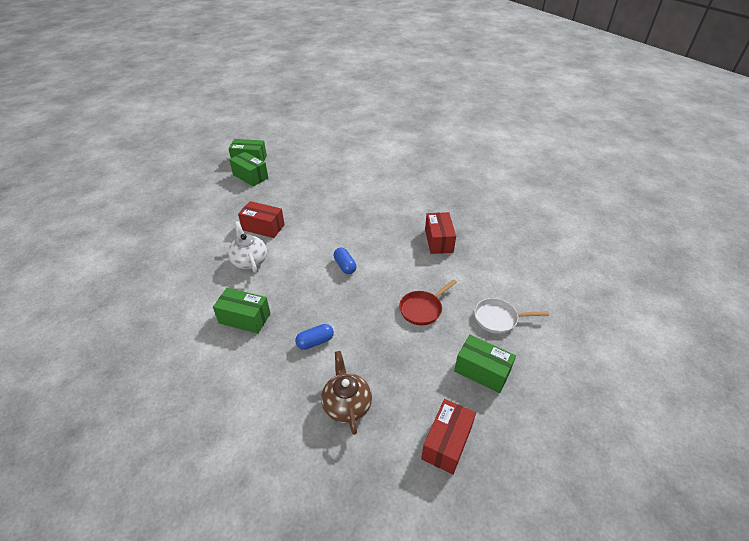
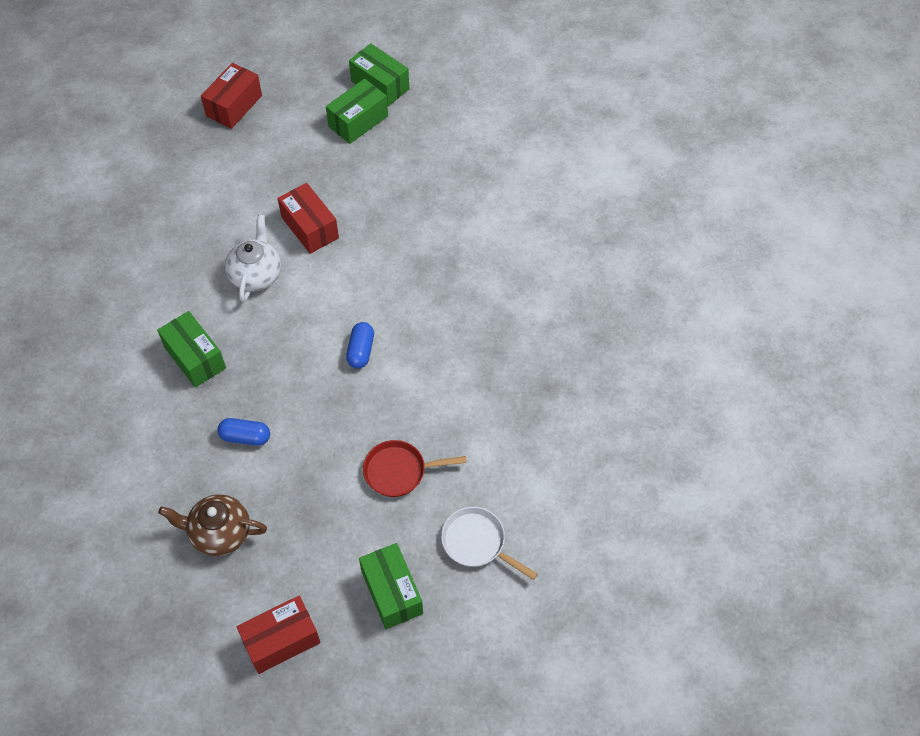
camera: 35 degrees right, 15 degrees up
(250, 176) = (358, 121): green box -> green box turned 60 degrees clockwise
(347, 405) = (219, 533): brown teapot -> brown teapot turned 105 degrees counterclockwise
(438, 240) = (514, 383): red box -> red box (234, 106)

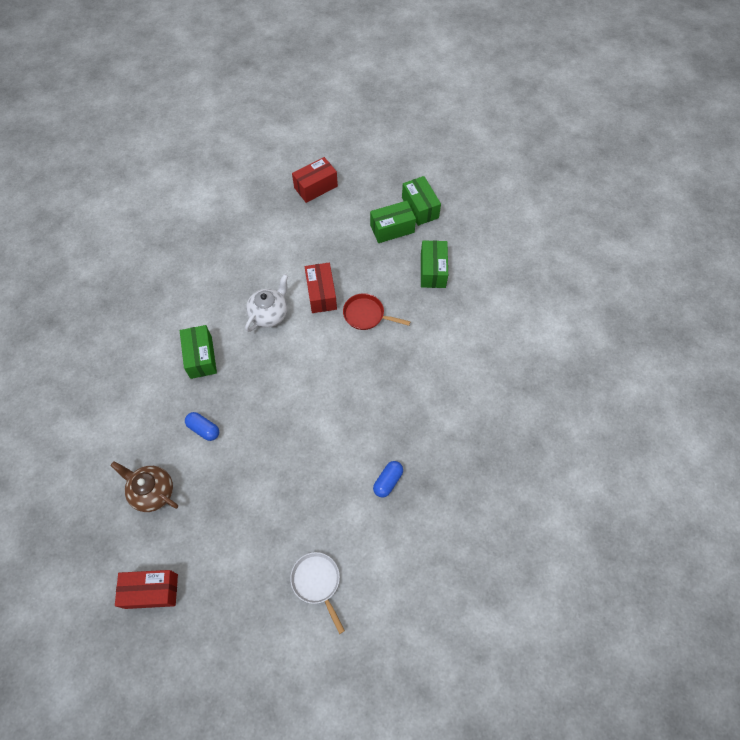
camera: 25 degrees right, 5 degrees up
(361, 351) = (310, 399): blue capsule -> blue capsule (388, 481)
(392, 592) = (241, 591): green box -> green box (433, 270)
(399, 471) = (291, 501): red pan -> red pan (366, 315)

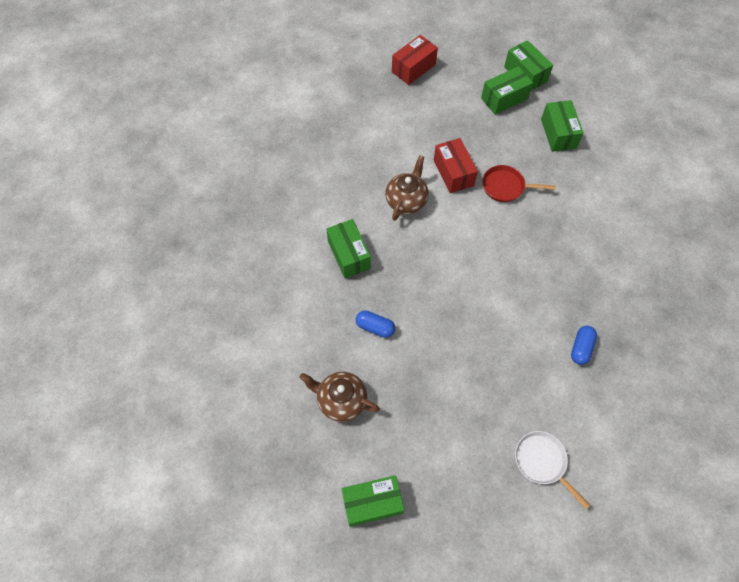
camera: 10 degrees left, 0 degrees up
(151, 591) = (372, 503): red box -> green box
(269, 314) = (406, 200): white teapot -> brown teapot

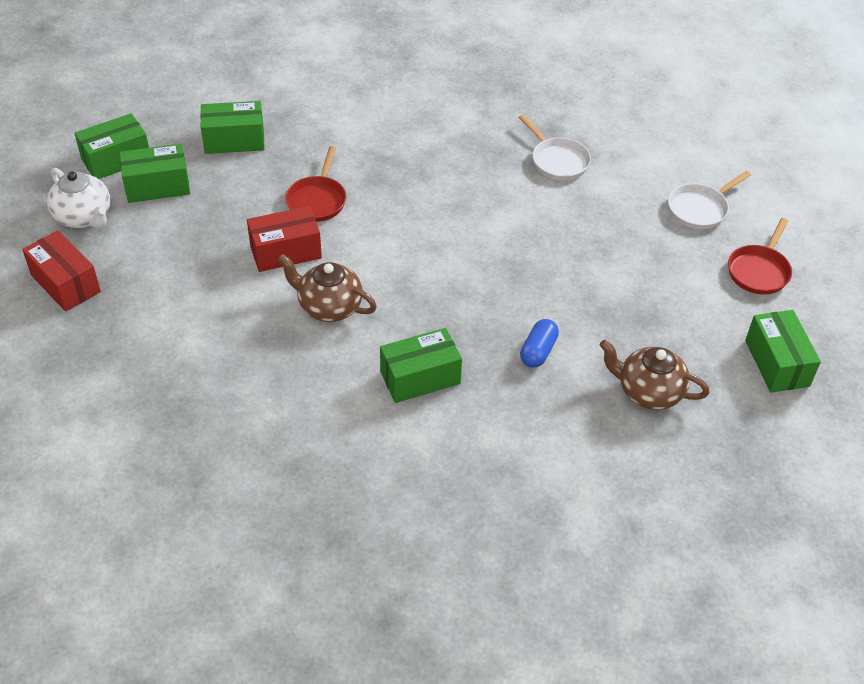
camera: 90 degrees left, 15 degrees down
(341, 400) = (648, 392): brown teapot -> brown teapot turned 90 degrees clockwise
(470, 67) = (84, 217): none -> white teapot
(473, 504) = (759, 271): none -> red pan
(504, 98) = (157, 186): green box -> green box turned 75 degrees counterclockwise
(581, 348) = (557, 161): blue capsule -> white pan

